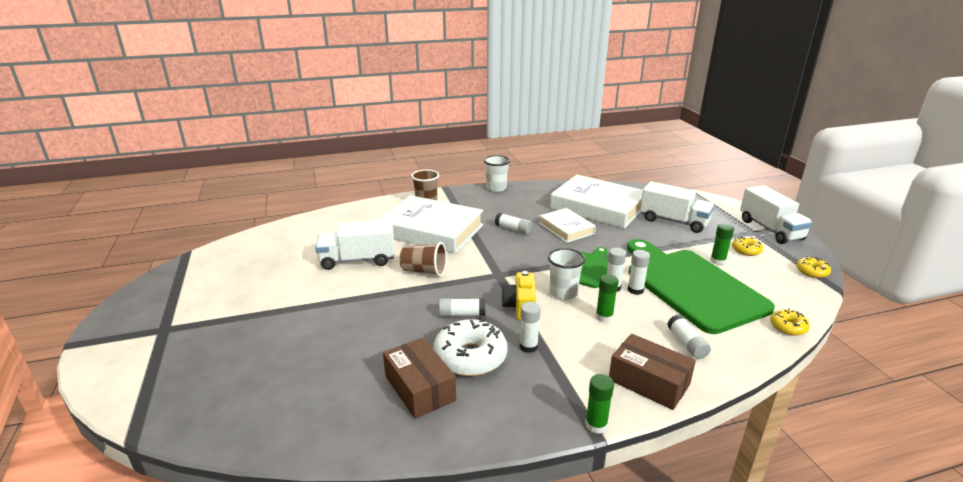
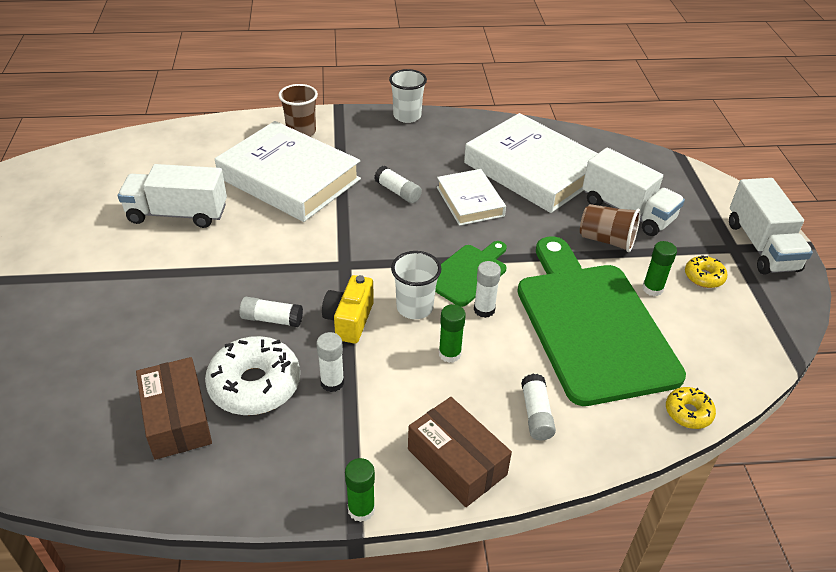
camera: 10 degrees right, 15 degrees up
(424, 271) = (253, 244): brown cup -> brown cup (607, 240)
(635, 290) = (512, 318): white glue stick -> none
(812, 272) = (778, 328): yellow donut -> none

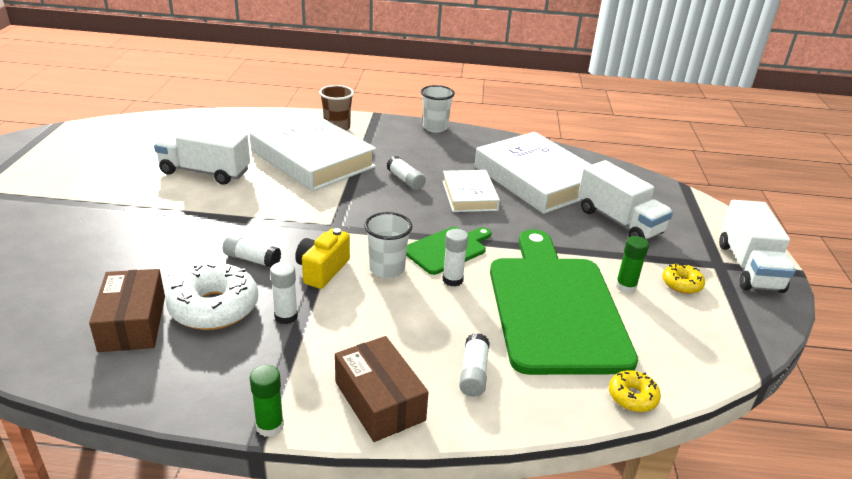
camera: 10 degrees right, 10 degrees down
(449, 354) = (406, 310): green glue stick -> none
(607, 240) = (591, 242): brown cup -> none

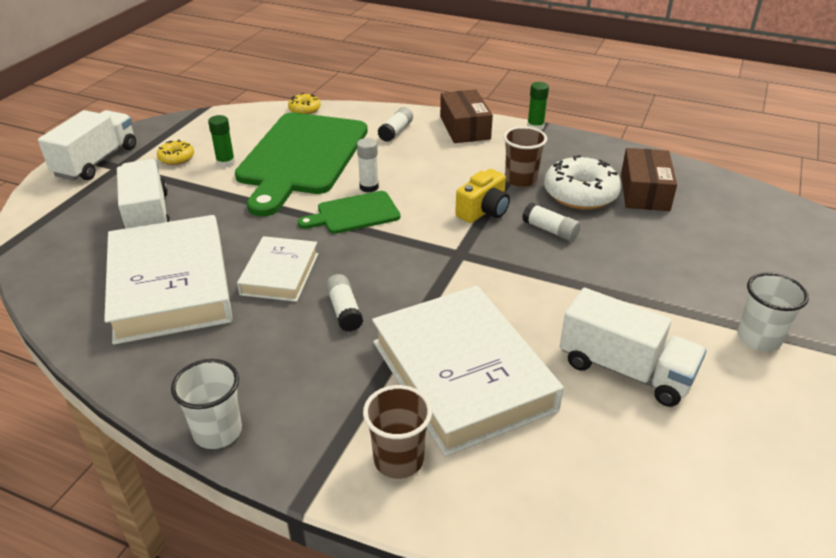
camera: 160 degrees left, 5 degrees up
(286, 316) = (521, 180): white glue stick -> brown cup
(387, 269) = (423, 204): white cup -> white cup (758, 338)

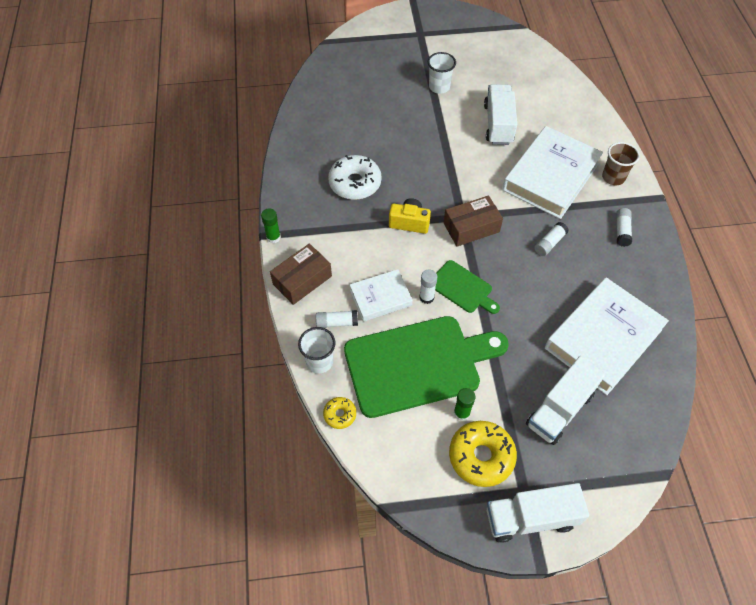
camera: 120 degrees left, 20 degrees up
(176, 158) = (481, 456): yellow donut -> yellow donut, size x1.94
(217, 432) = (660, 246): white cup -> white cup (319, 361)
(280, 274) = (547, 291): white book -> white book (380, 298)
(521, 180) = (358, 218): brown cup -> none
(550, 230) = (407, 184): white glue stick -> white glue stick (622, 231)
(644, 192) = (331, 154): brown box -> brown box (471, 227)

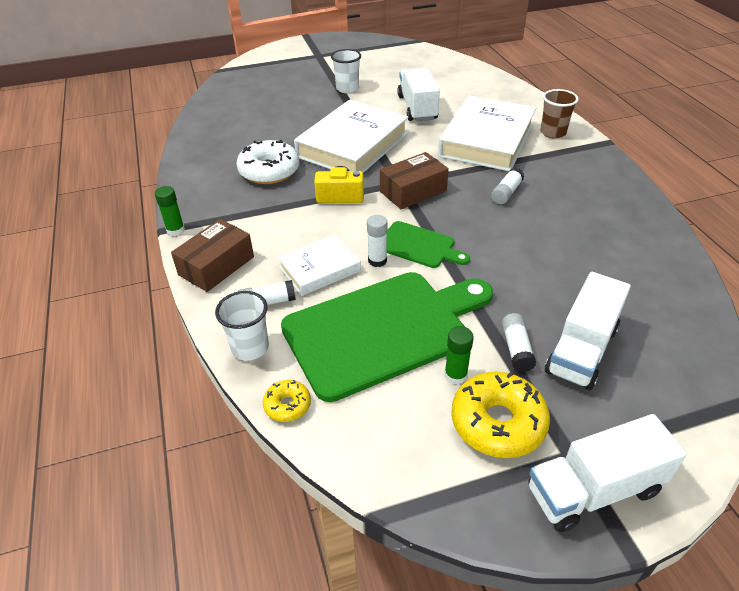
camera: 10 degrees left, 15 degrees down
(603, 339) = (603, 270): white book -> white book (352, 145)
(622, 231) = (581, 173): white glue stick -> white glue stick (516, 349)

